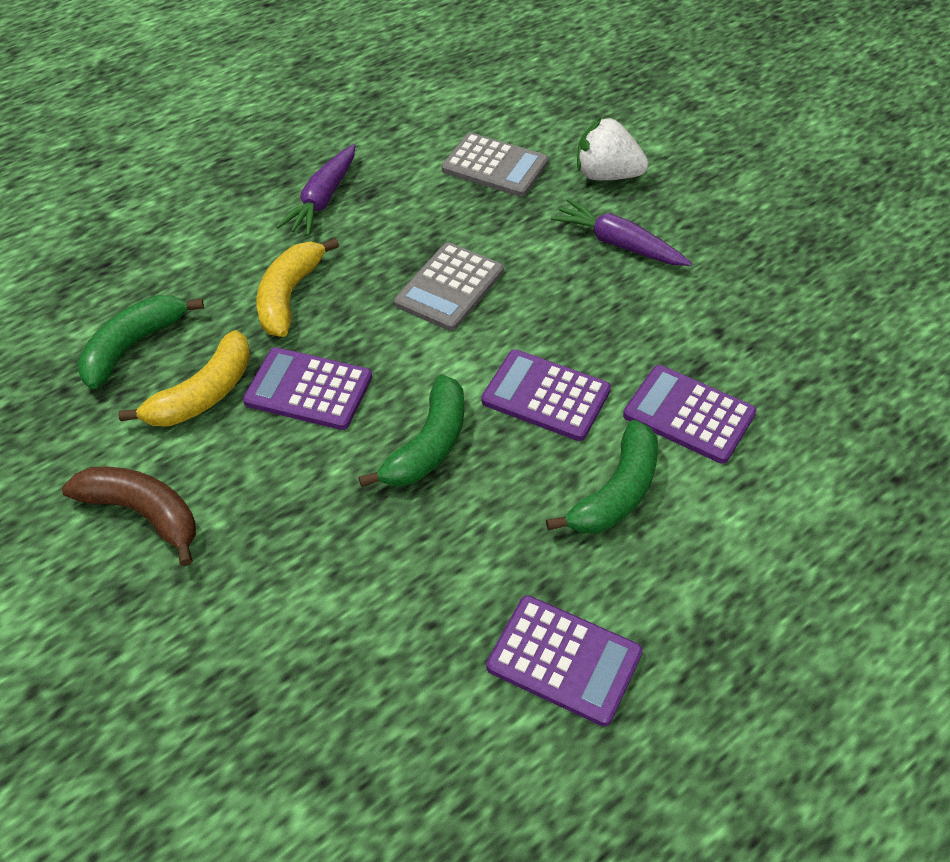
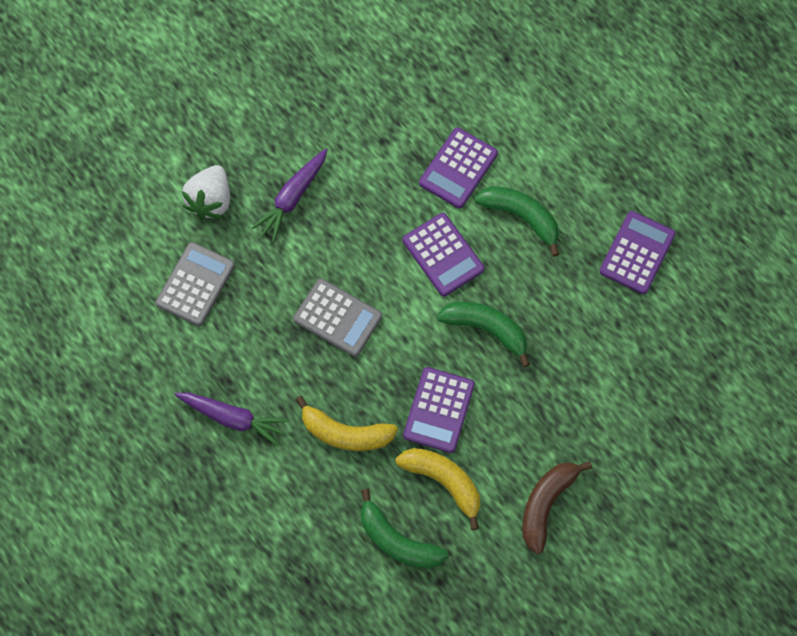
camera: 90 degrees left, 20 degrees up
(546, 396) = (443, 255): purple calculator -> purple calculator turned 60 degrees counterclockwise

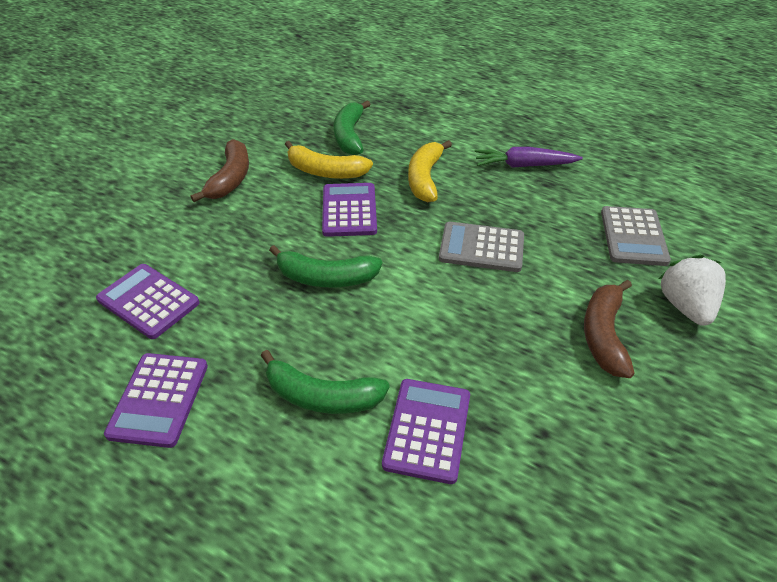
camera: 160 degrees right, 25 degrees down
(292, 198) = (603, 335): purple carrot -> brown banana
(345, 433) = (425, 178): yellow banana -> yellow banana turned 75 degrees counterclockwise
(397, 540) = (349, 136): green banana -> green banana turned 105 degrees counterclockwise
(443, 255) = (402, 329): purple calculator -> purple calculator (148, 301)

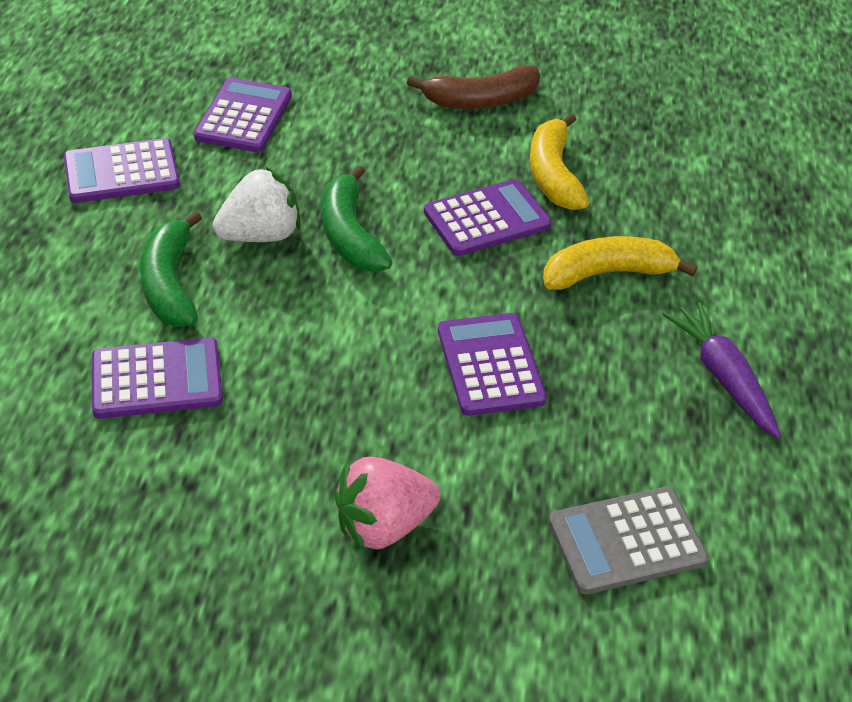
camera: 65 degrees right, 0 degrees up
(349, 136) = (652, 173): green banana -> none
(481, 248) = (490, 365): grey calculator -> purple calculator
(603, 335) = (383, 525): brown banana -> pink strawberry
(685, 306) = (493, 622): white strawberry -> white strawberry (261, 235)

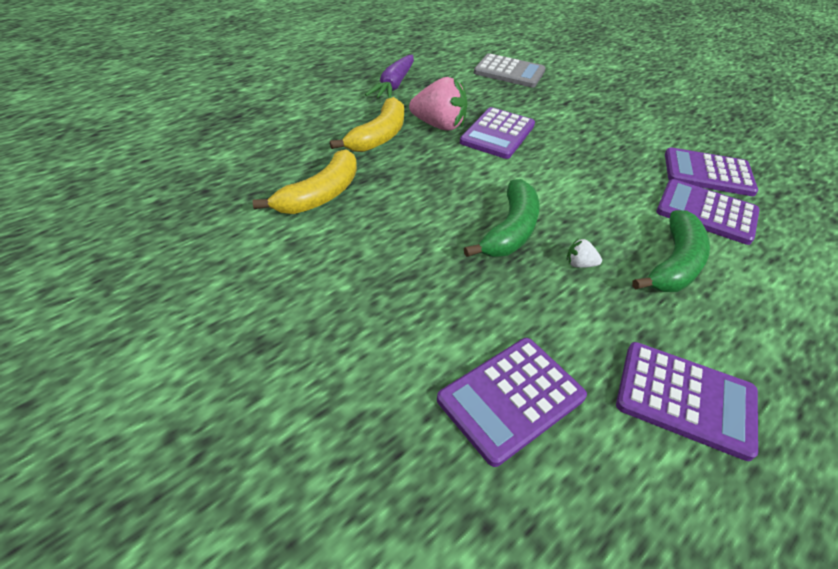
camera: 140 degrees left, 0 degrees up
(261, 235) = (579, 264): white strawberry -> white strawberry, size x0.44
(383, 525) = (609, 113): pink strawberry -> pink strawberry (439, 125)
(481, 101) = (276, 278): brown banana -> none
(487, 219) = (405, 193): purple calculator -> purple calculator (708, 173)
(607, 273) = (379, 136): yellow banana -> yellow banana turned 90 degrees counterclockwise

